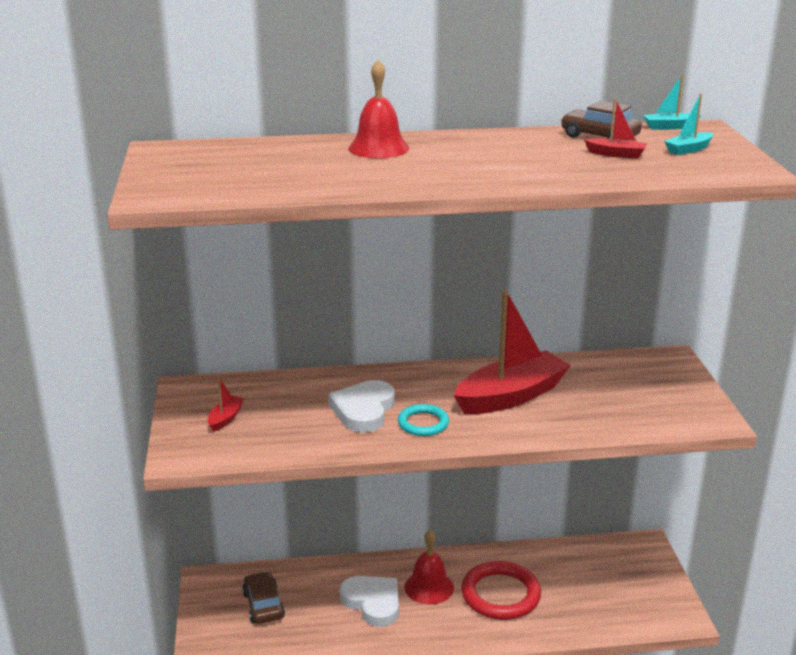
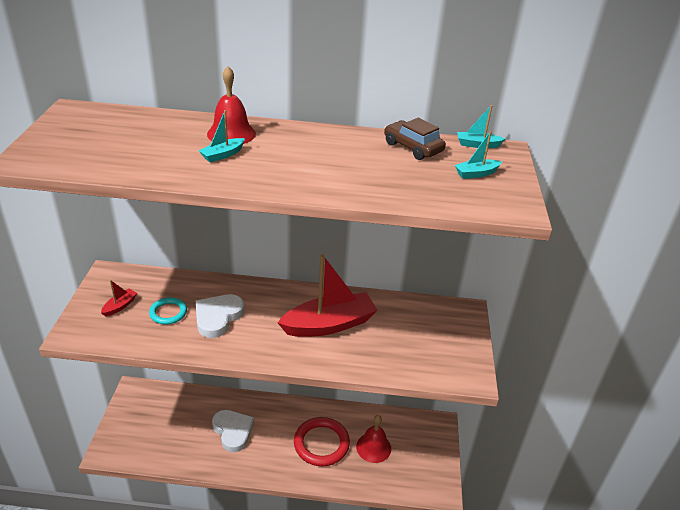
camera: 10 degrees right, 10 degrees up
(263, 605) = (161, 417): brown car -> none
(387, 166) = (222, 155): none -> turquoise boat
(423, 423) = (254, 337): turquoise ring -> turquoise ring (168, 313)
(429, 587) = (275, 427): red bell -> red bell (373, 447)
(616, 154) = (413, 170): red boat -> none

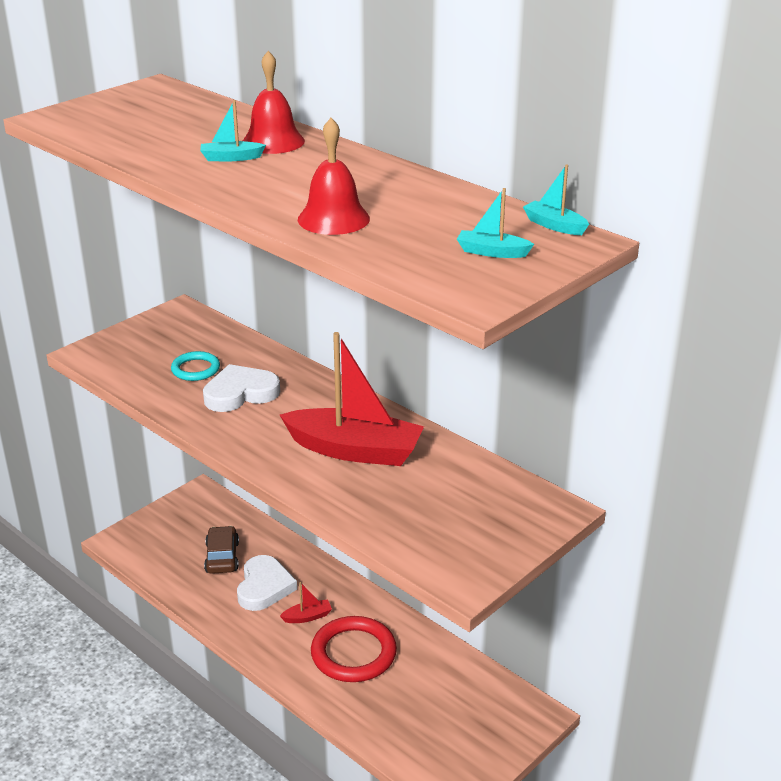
camera: 40 degrees right, 5 degrees down
(120, 306) = (157, 345): red boat -> red boat (307, 617)
(373, 447) = (415, 692): red bell -> red bell (333, 219)
(412, 147) = (460, 206): brown car -> brown car (222, 557)

